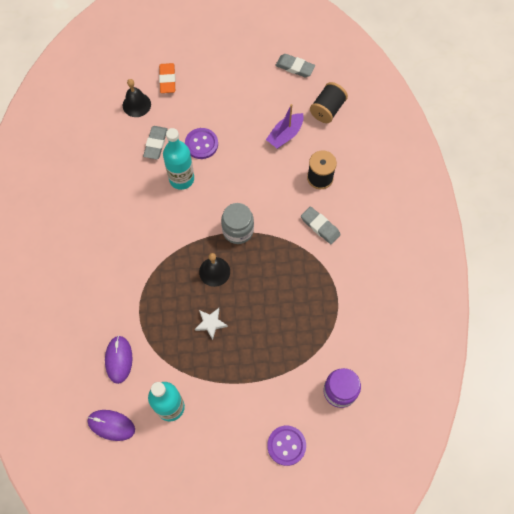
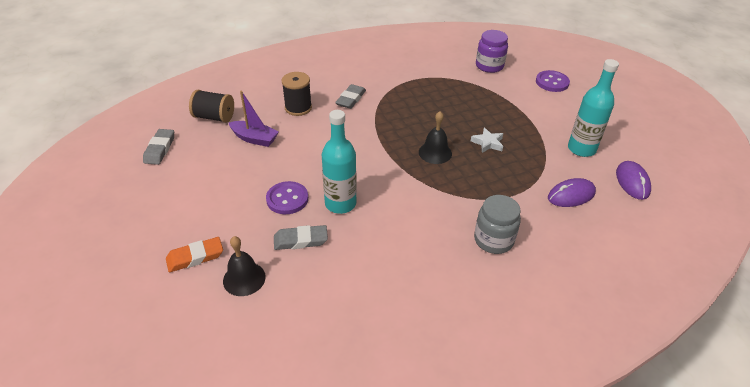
camera: 110 degrees left, 25 degrees down
(238, 230) = (382, 147): grey jar -> grey jar (493, 240)

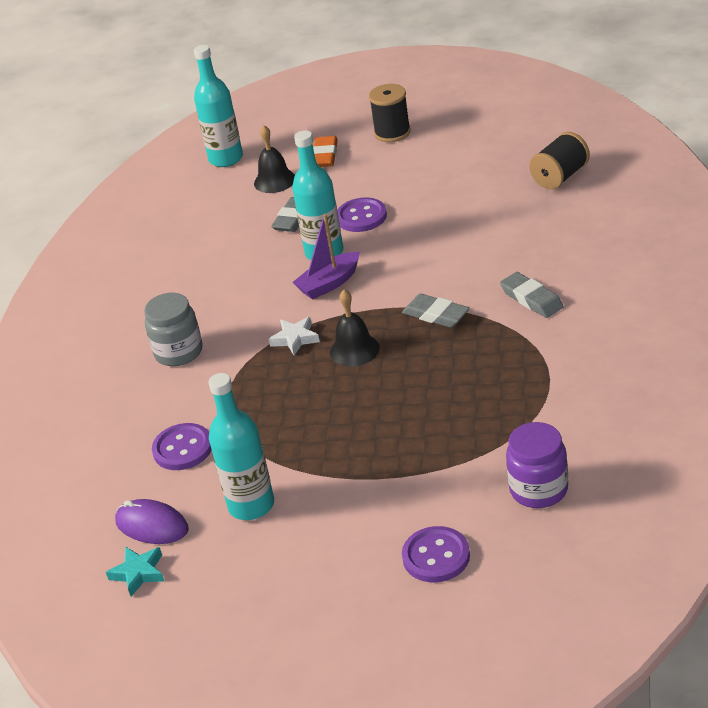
camera: 125 degrees right, 5 degrees down
(160, 149) = (516, 137): grey eraser -> grey eraser (436, 315)
(207, 341) = (226, 159): none -> turquoise bottle
(254, 139) = (491, 204): purple boat -> purple boat (329, 284)
(298, 108) = (539, 247): black spool -> black spool (392, 133)
(487, 143) = (336, 408): white star -> white star (295, 339)
(571, 195) = (183, 449): purple mouse -> purple button
(663, 172) = (138, 573): none -> turquoise star

